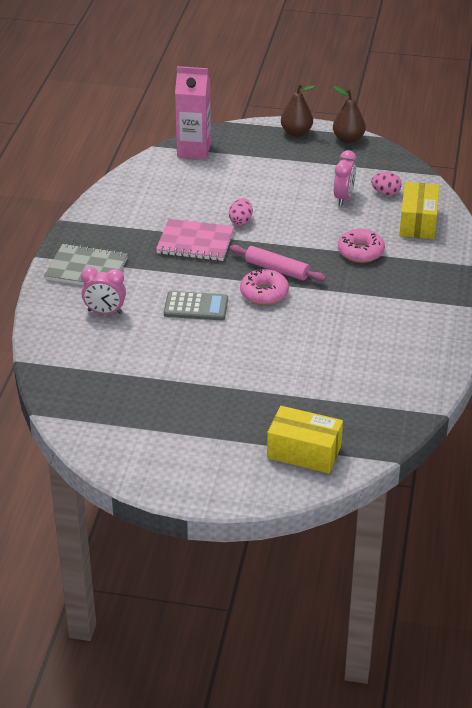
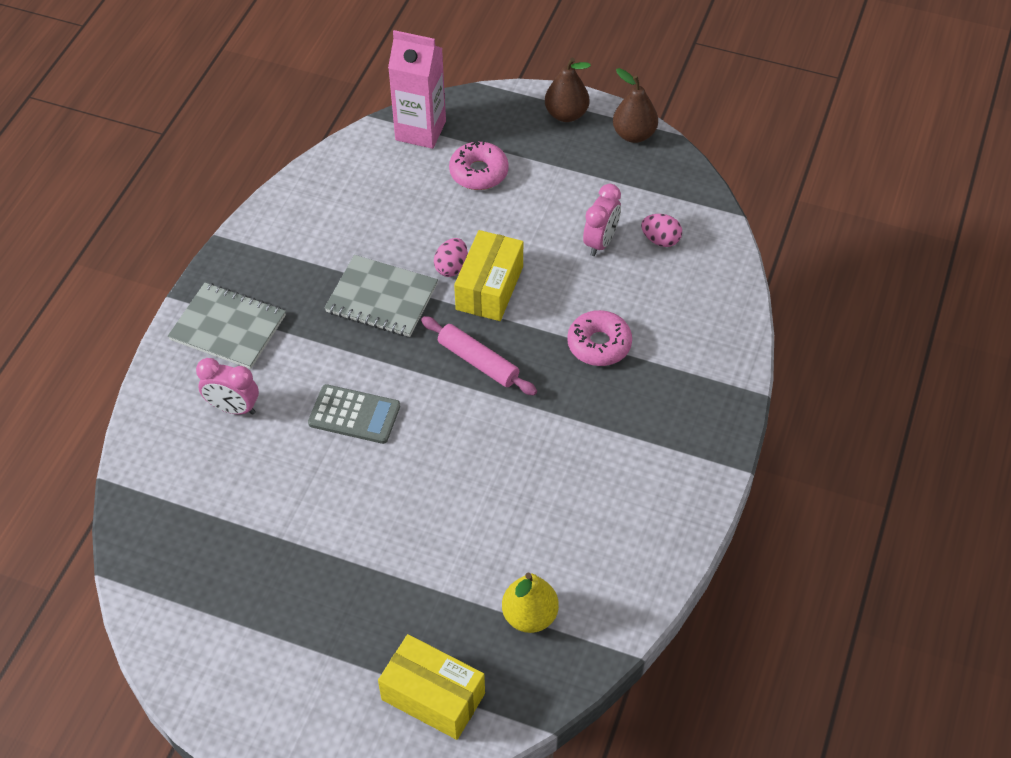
camera: 10 degrees right, 15 degrees up
(195, 242) = (382, 298): pink notebook -> grey notebook
(264, 293) = (450, 402): pink donut -> pink donut (479, 172)
(359, 401) = (529, 616): none -> yellow pear
(418, 222) = (691, 300): yellow box -> yellow box (489, 288)

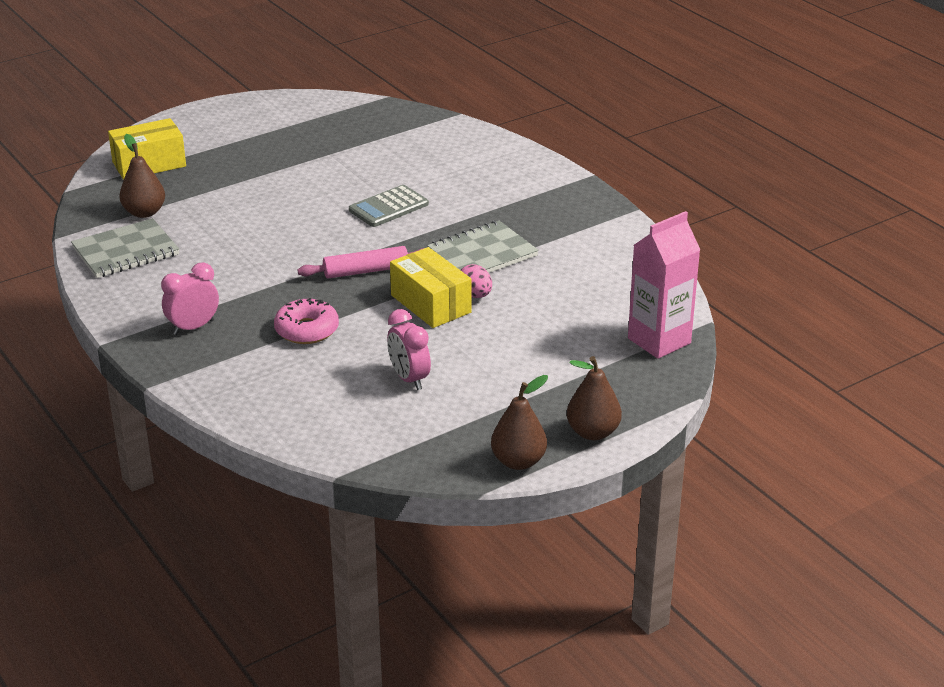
camera: 125 degrees right, 20 degrees down
(228, 327) = (533, 186): grey notebook -> grey notebook (126, 251)
(233, 408) = (456, 168): pink clock -> pink clock (193, 327)
(479, 172) = (569, 350): pink donut -> none
(529, 616) = (144, 212): yellow pear -> brown pear
(660, 240) = (370, 412): pink egg -> none

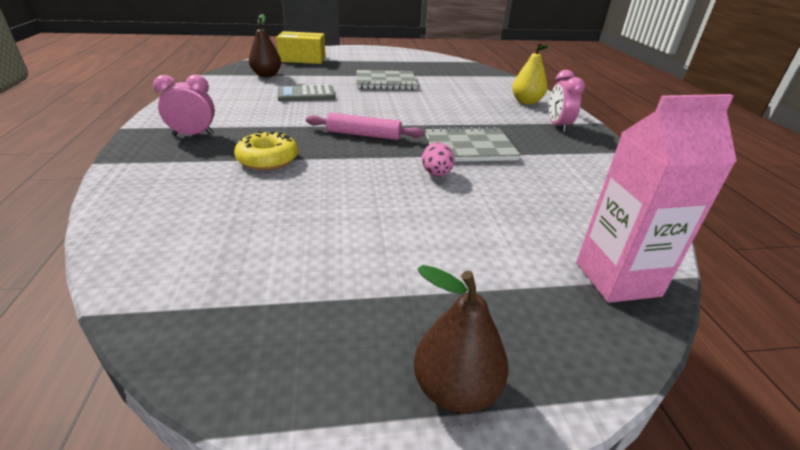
camera: 25 degrees right, 0 degrees up
(126, 251) = (226, 88): grey notebook -> grey notebook (385, 82)
(307, 330) = (268, 159): pink donut -> yellow donut
(388, 207) = (422, 105): grey calculator -> grey calculator (306, 94)
(409, 379) = (300, 227): pink clock -> pink clock (558, 126)
(430, 304) = (390, 170): yellow box -> none
(498, 164) = (526, 102): none -> yellow pear
(518, 461) = (310, 396): brown pear -> none

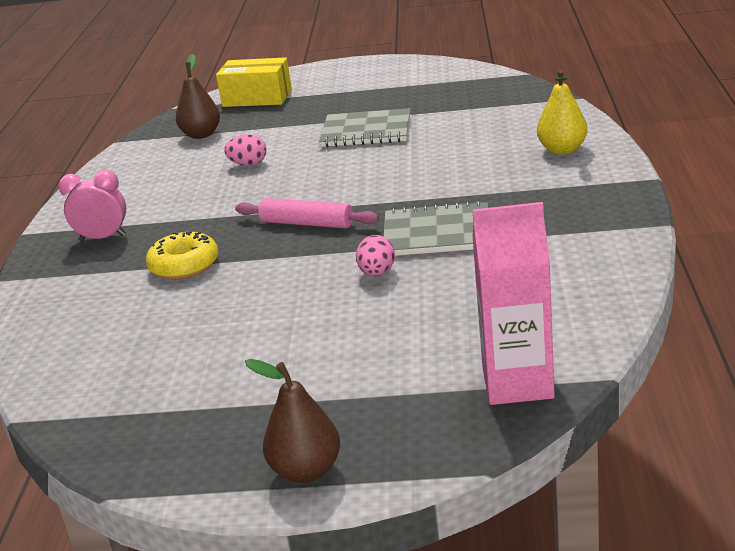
camera: 15 degrees right, 5 degrees down
(306, 94) = (248, 164): grey calculator -> pink egg
(558, 126) = (583, 190): pink clock -> none

